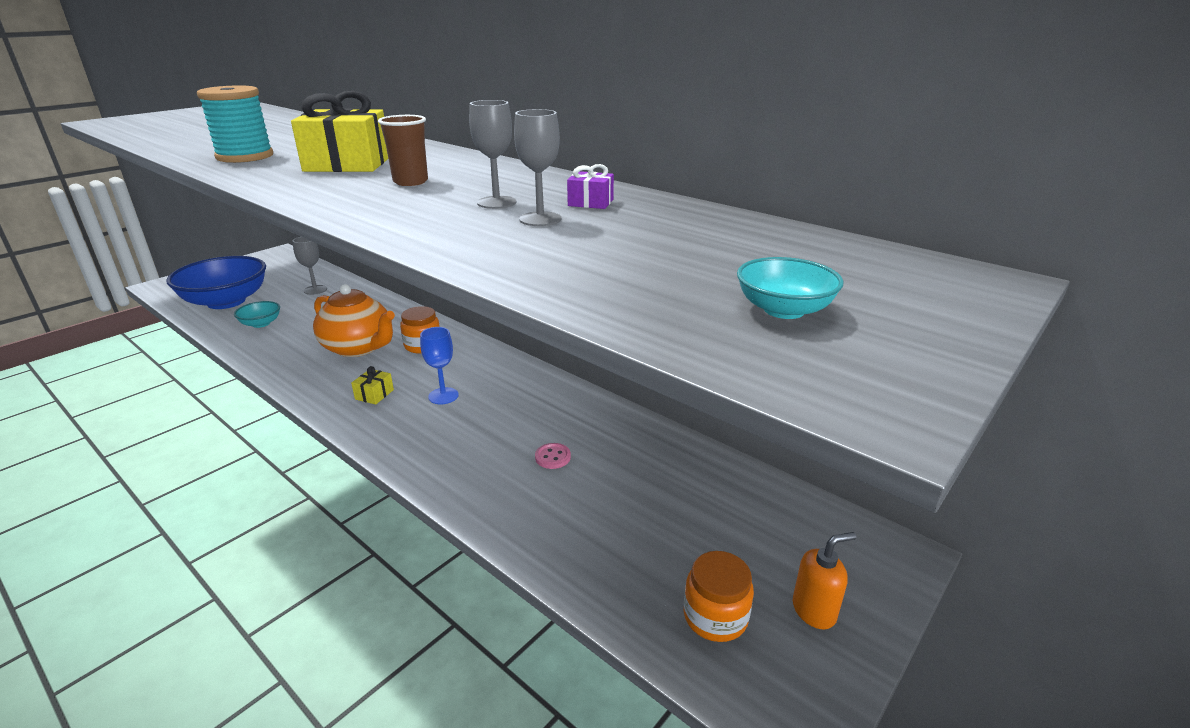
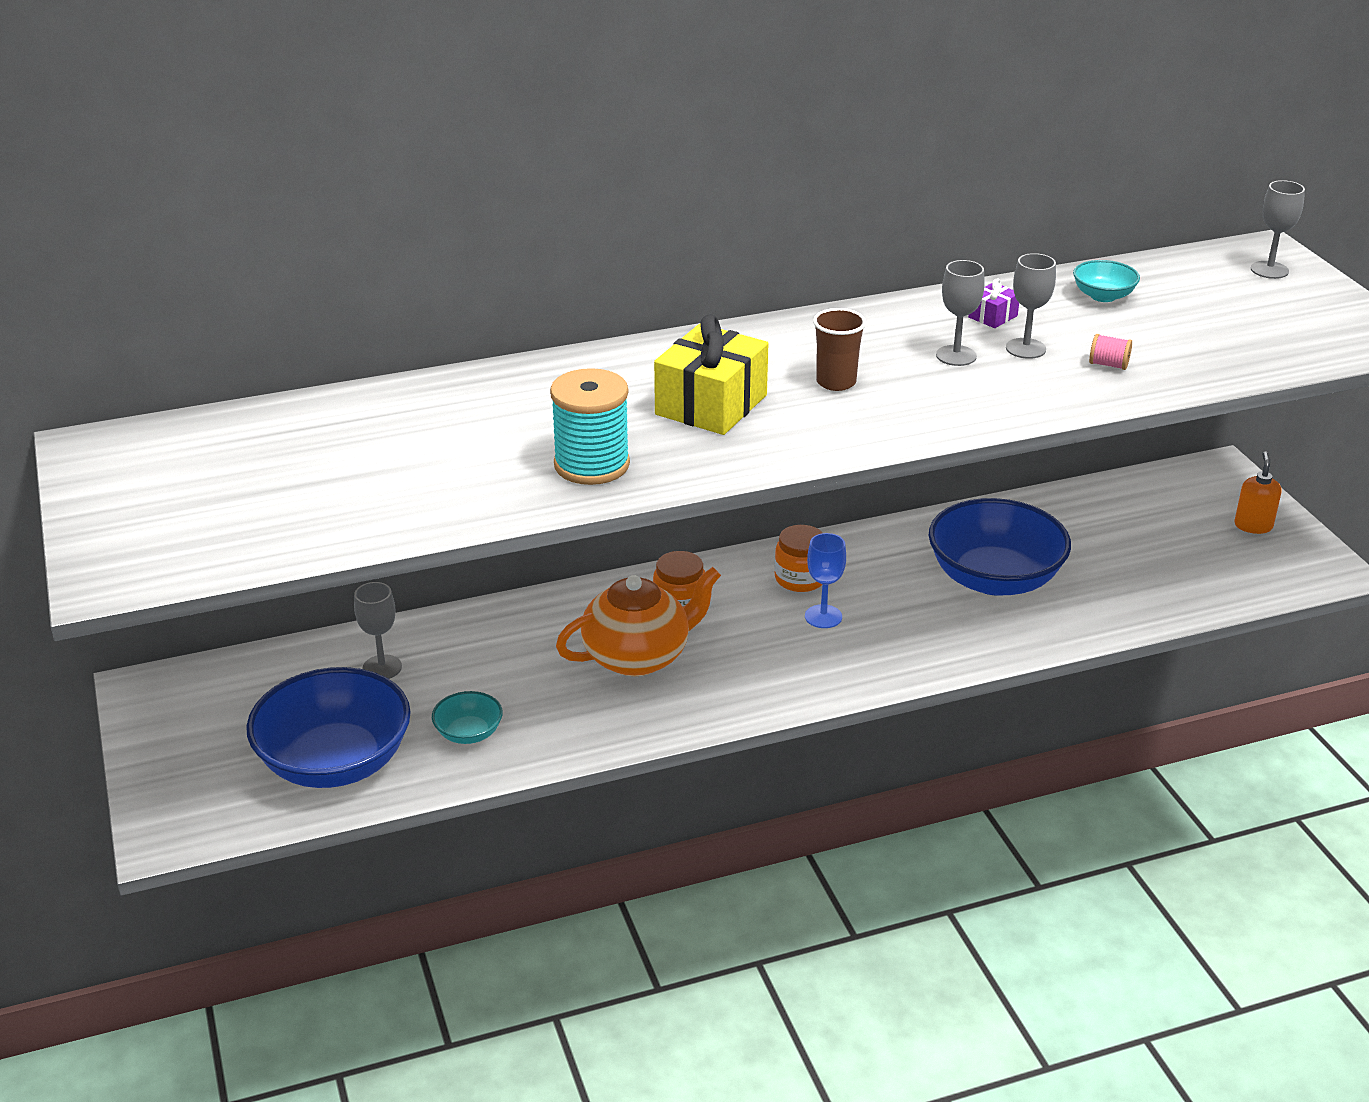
camera: 60 degrees left, 5 degrees up
(374, 394) = (779, 664): yellow gift -> none
(544, 250) = (1108, 365): none -> pink spool
(553, 457) = (994, 579): pink button -> blue bowl
(715, 617) = (1237, 567): orange jar -> orange jar (800, 578)
(783, 310) = (1273, 321): turquoise bowl -> turquoise bowl (1103, 296)
(931, 289) = (1269, 270): none -> grey goblet

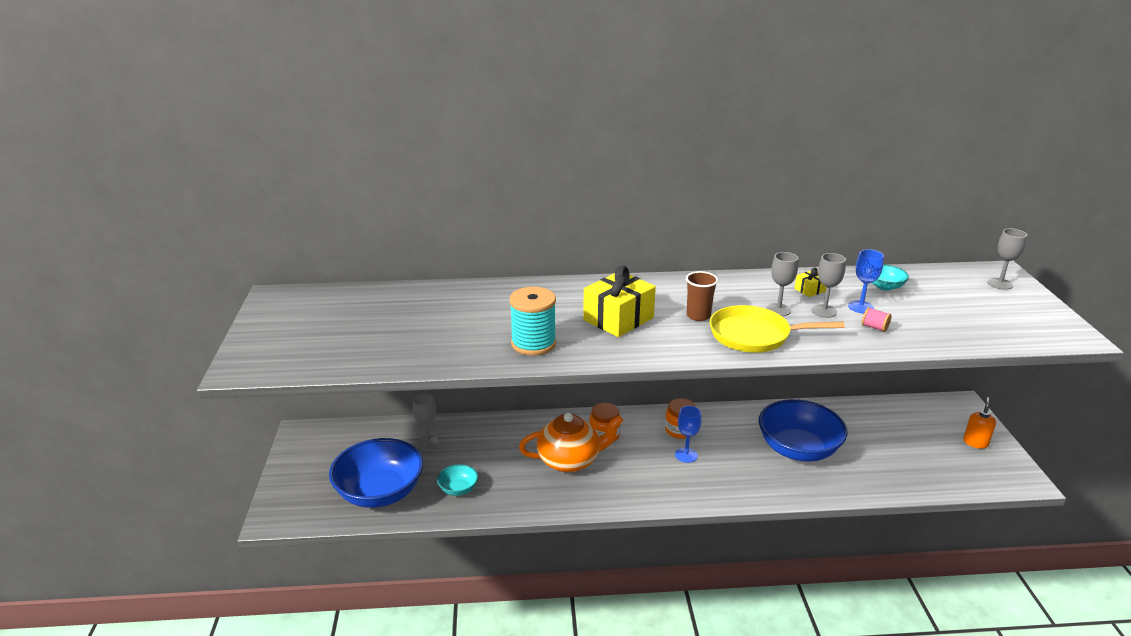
camera: 15 degrees right, 5 degrees down
(934, 402) = (754, 335): none -> yellow pan
(992, 316) = (810, 290): purple gift -> yellow gift
(1078, 334) = (860, 307): none -> blue goblet

